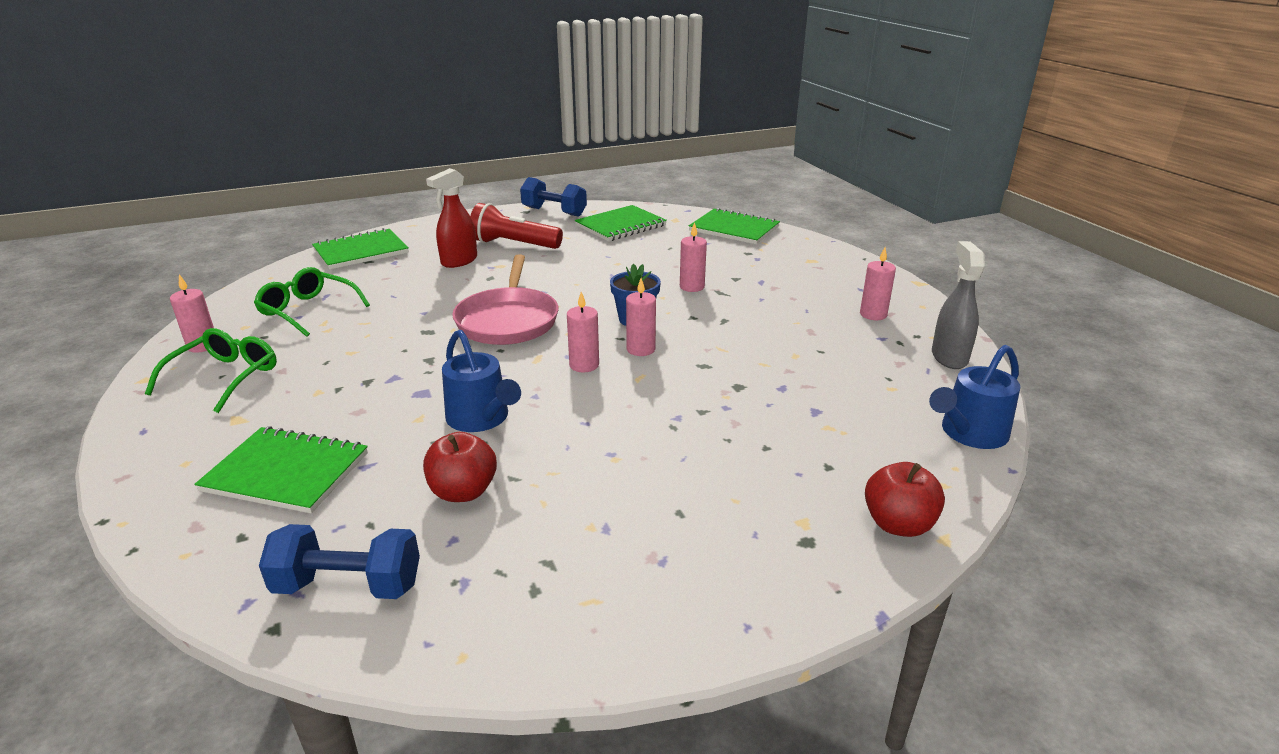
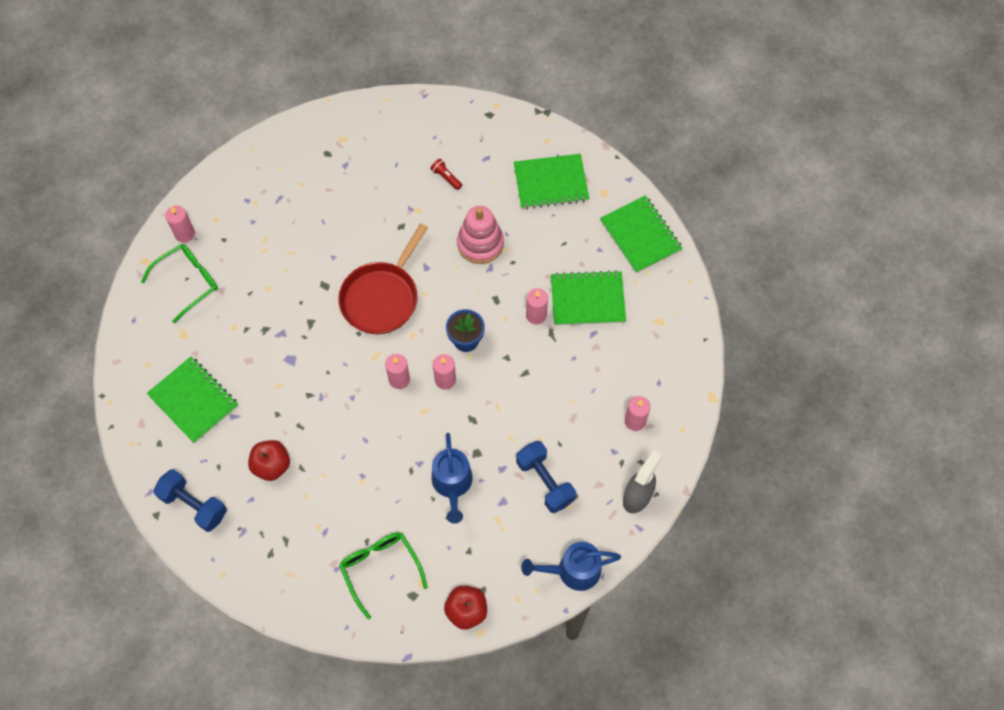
camera: 30 degrees right, 35 degrees up
(308, 310) = (261, 216): green glasses -> green glasses (380, 569)
(361, 251) = (328, 134): green notebook -> green notebook (587, 299)
(459, 261) = (391, 187): red spray bottle -> none
(481, 418) = (311, 404): blue watering can -> blue watering can (452, 484)
(508, 320) = (382, 297): pink pan -> red pan
(513, 244) = (446, 177): red flashlight -> red flashlight, size x0.45
(554, 212) = (512, 127): blue dumbbell -> blue dumbbell (545, 481)
(587, 266) = (480, 243): none -> pink stacking toy

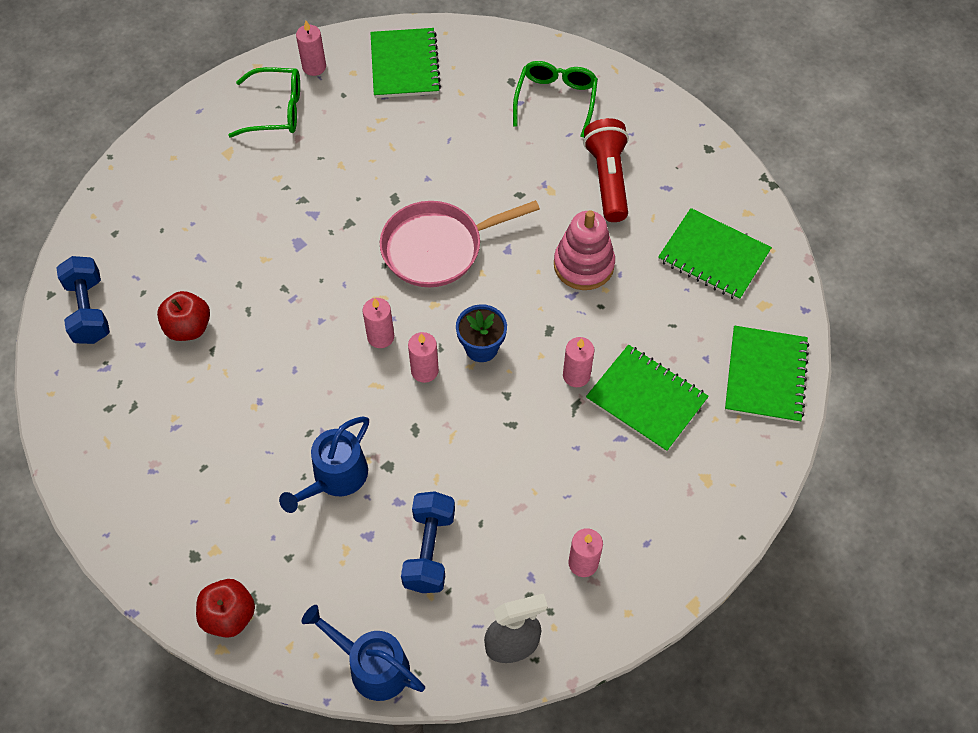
camera: 40 degrees right, 5 degrees down
(193, 400) = (179, 217): green notebook -> green notebook (405, 65)
(380, 569) = (190, 504): green glasses -> green glasses (556, 100)
(382, 297) = (437, 248): red pan -> pink pan
(446, 177) = (608, 179): red flashlight -> red flashlight, size x2.23

